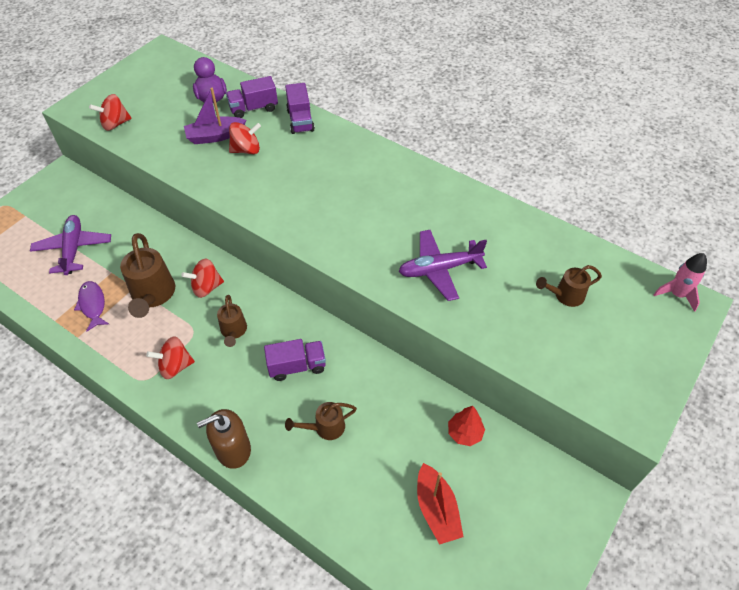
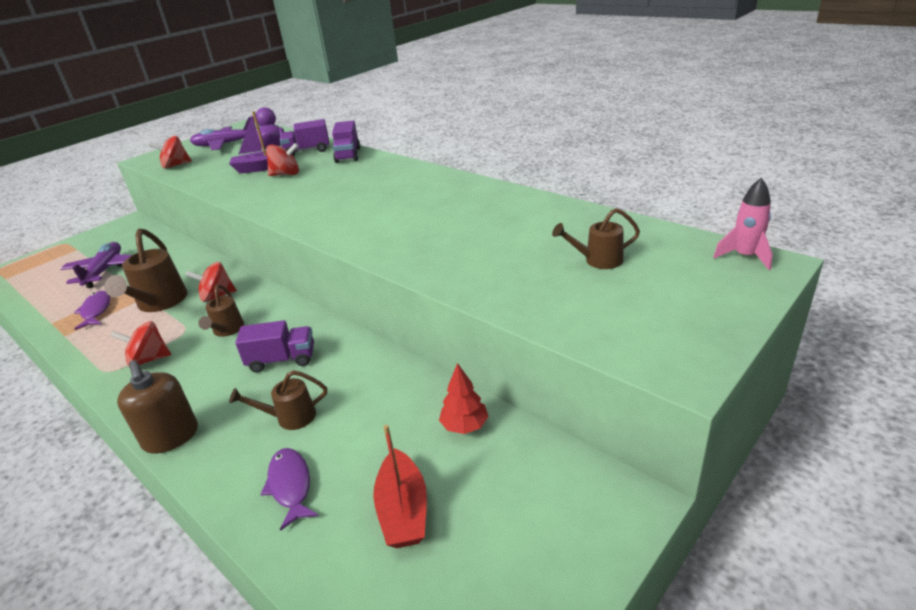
camera: 10 degrees right, 20 degrees down
(233, 449) = (171, 437): brown soap dispenser -> brown soap dispenser turned 105 degrees counterclockwise
(347, 492) = (290, 486): none -> purple fish
(439, 269) = (451, 244): purple plane -> purple plane (225, 144)

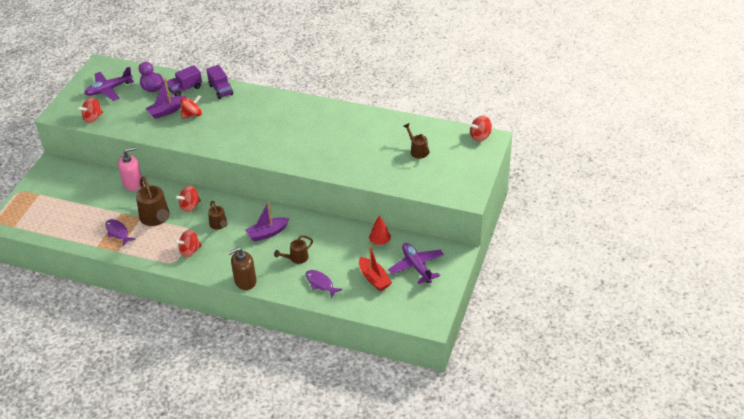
camera: 25 degrees left, 10 degrees up
(105, 271) = (86, 205): purple plane -> purple plane (416, 266)
(171, 437) = (245, 281): brown soap dispenser -> brown soap dispenser turned 120 degrees clockwise
(183, 256) = (133, 183): none -> pink soap dispenser
(282, 360) = (267, 233): purple truck -> purple boat
(598, 260) = (417, 151): brown watering can -> brown watering can turned 90 degrees clockwise
(745, 256) = (480, 136): pink rocket -> red spinning top

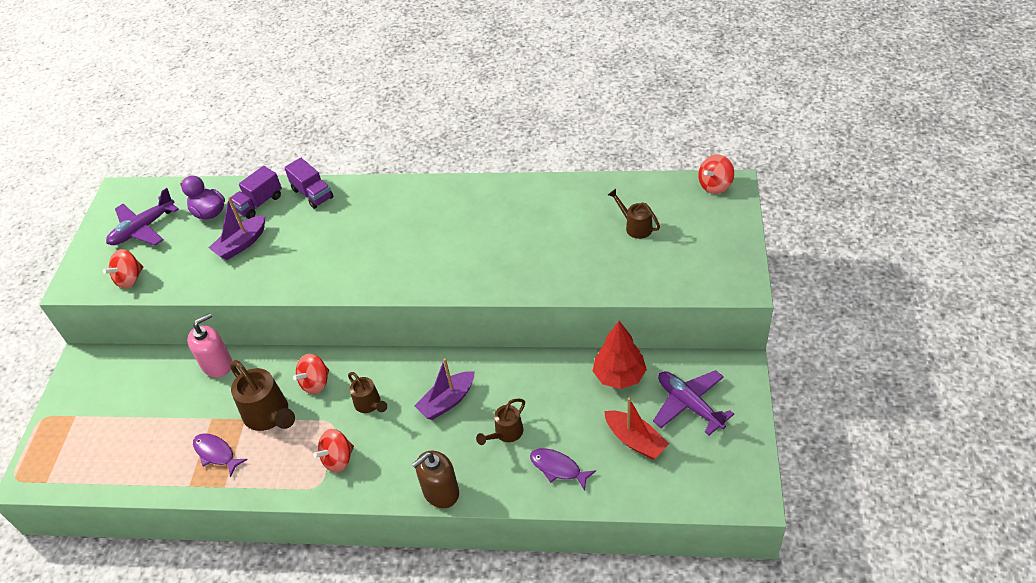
camera: 10 degrees left, 5 degrees up
(192, 115) = (282, 242): red spinning top -> none
(380, 241) = (619, 376): red tree -> red tree, size x1.57

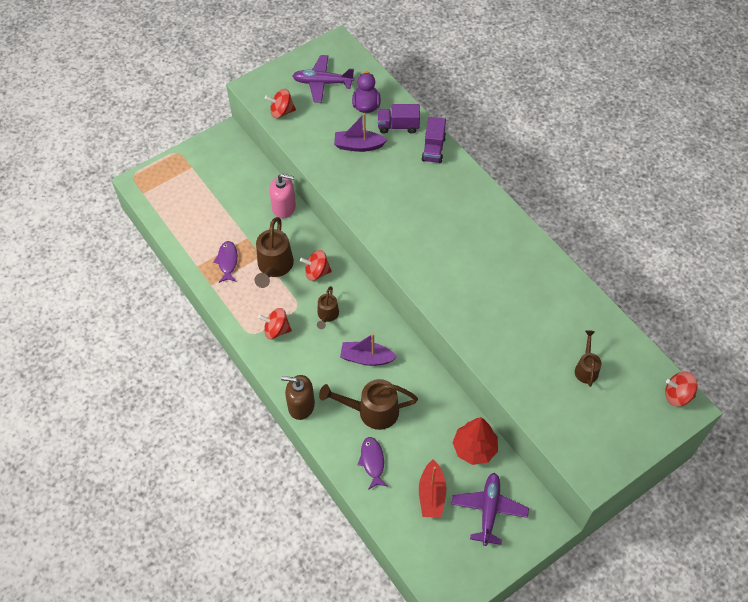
camera: 45 degrees right, 10 degrees up
(506, 433) = (372, 411): brown watering can -> brown watering can, size x1.72

